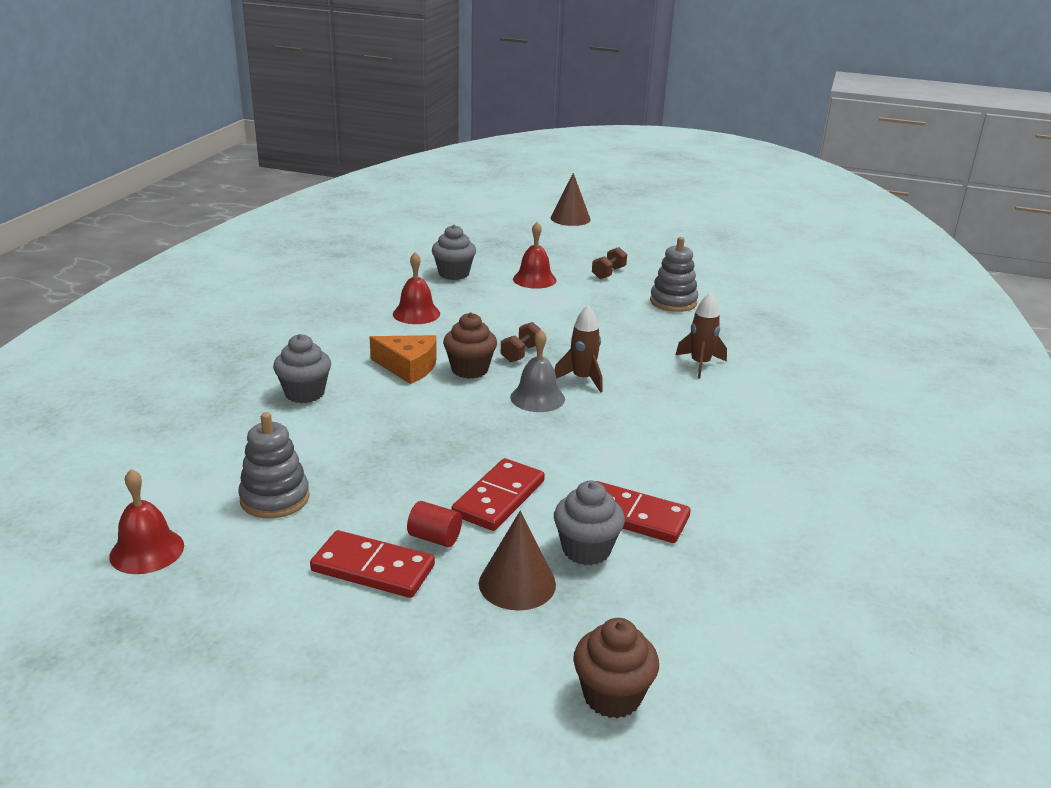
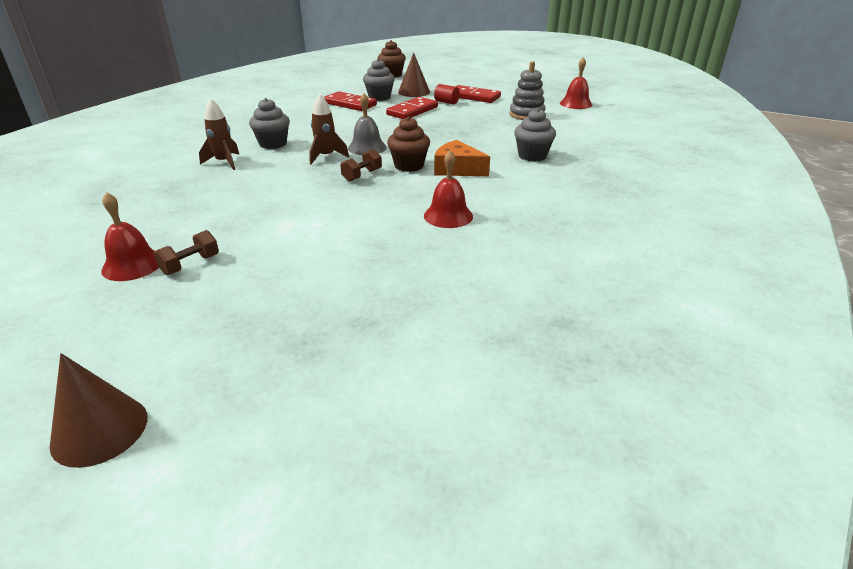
camera: 170 degrees left, 5 degrees up
(454, 274) = (395, 272): grey cupcake -> grey cupcake (273, 144)
(534, 279) = (295, 258): red bell -> red bell (132, 265)
(673, 302) = (167, 219): grey stacking toy -> none

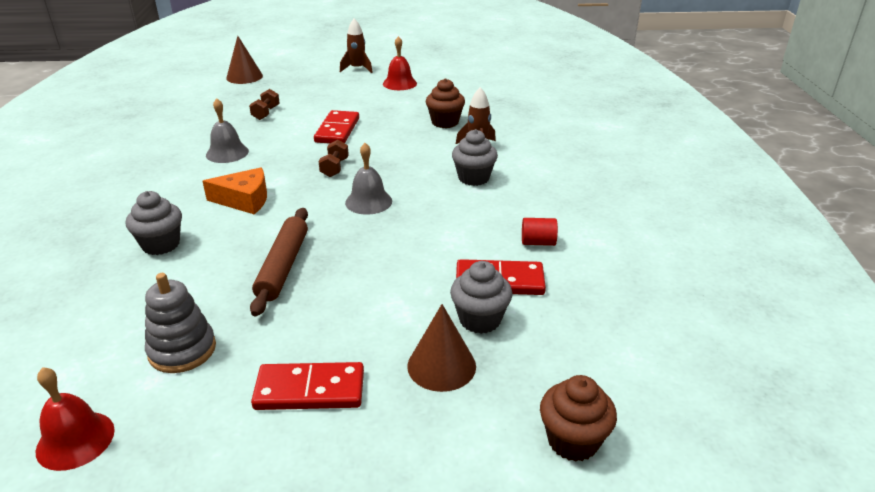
camera: 150 degrees right, 0 degrees up
(99, 430) = (314, 53): brown cone -> brown cone (244, 77)
(190, 265) = (368, 90): brown dumbbell -> brown dumbbell (266, 113)
(326, 156) = (396, 178): brown rocket -> brown rocket (357, 69)
(409, 166) = (299, 190): brown cupcake -> brown cupcake (445, 122)
(412, 111) = (385, 295): red domino -> red domino (337, 130)
(446, 102) = (349, 345): red cylinder -> red cylinder (538, 242)
(448, 216) = (227, 153): red bell -> grey bell
(456, 130) = (283, 267): none -> brown rolling pin

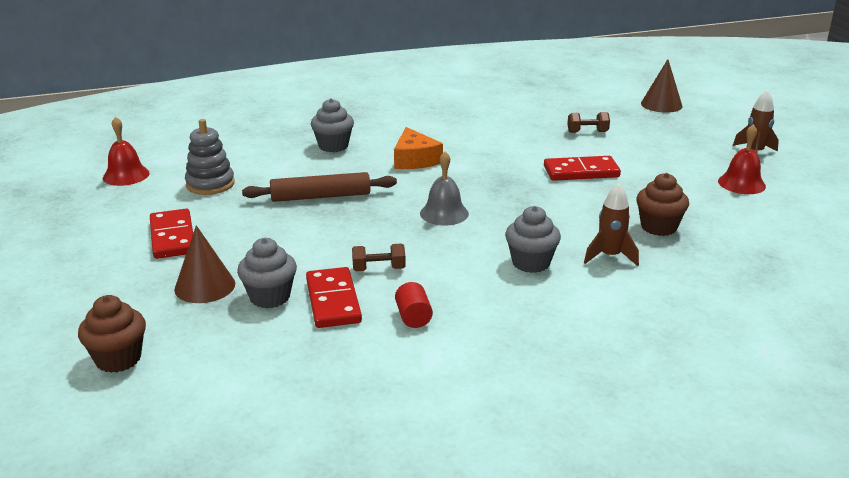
camera: 75 degrees right, 5 degrees down
(227, 153) = (492, 134): grey bell -> none
(334, 168) = (499, 185): brown dumbbell -> brown dumbbell (378, 269)

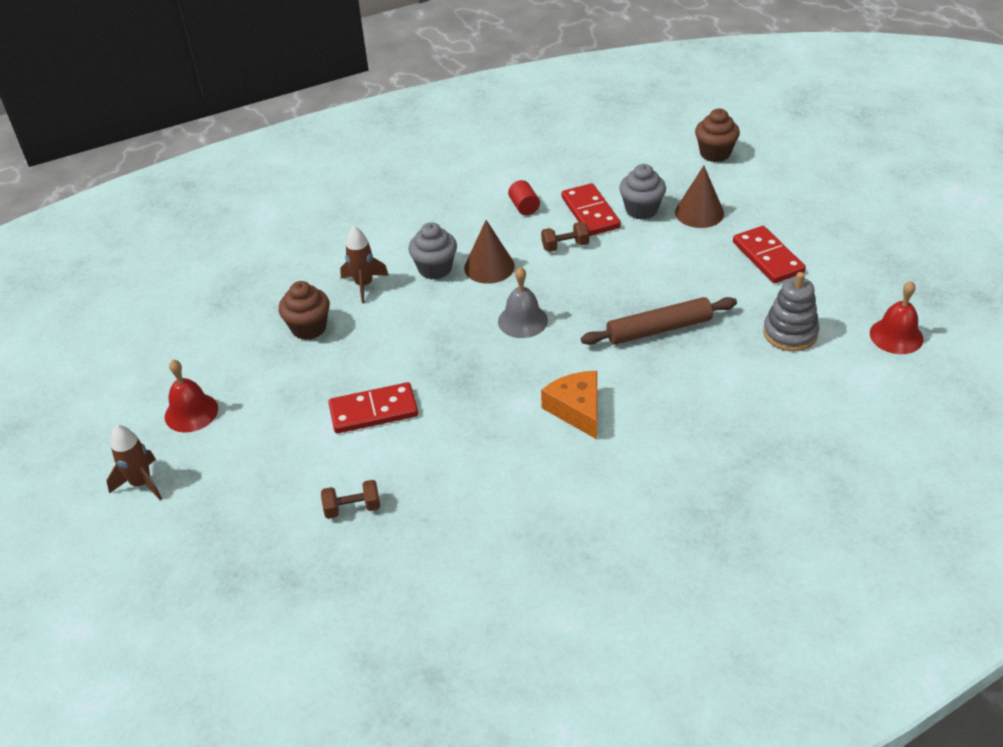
camera: 175 degrees right, 15 degrees up
(333, 146) = (690, 426): grey cupcake -> none
(661, 104) = (219, 615): brown cone -> brown cone (489, 267)

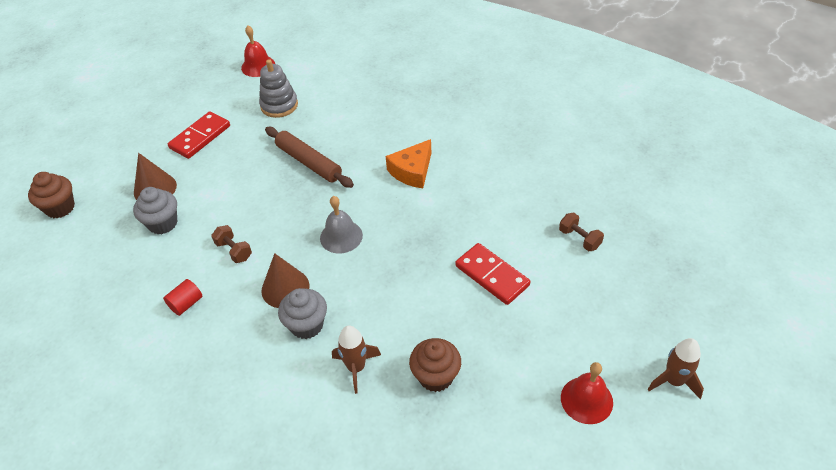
camera: 120 degrees left, 5 degrees up
(590, 212) = (178, 254): red domino -> none

